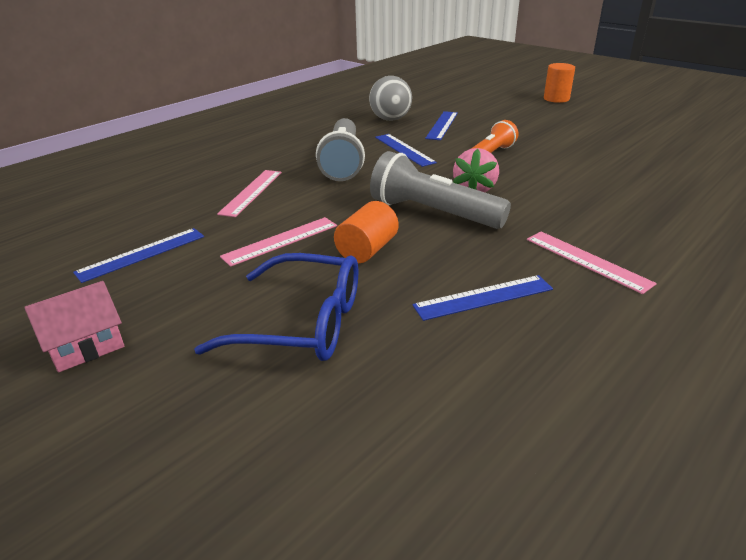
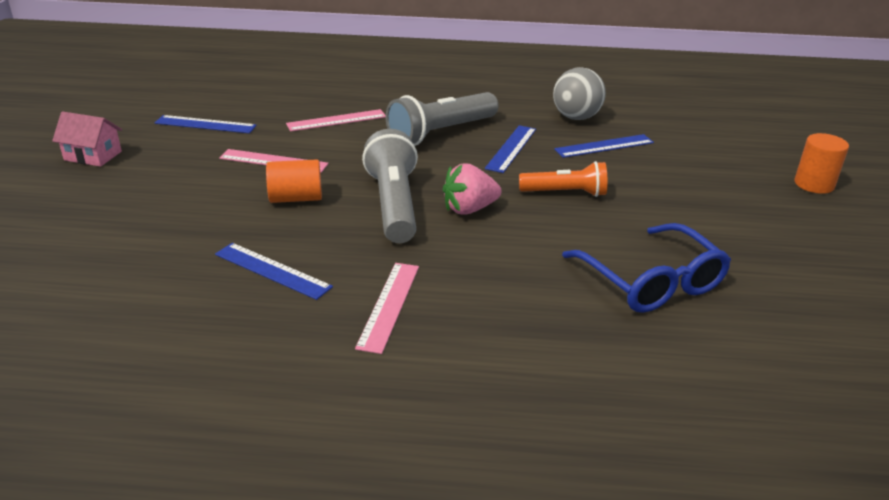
camera: 50 degrees right, 0 degrees up
(301, 323) = (172, 210): blue glasses -> blue glasses (651, 281)

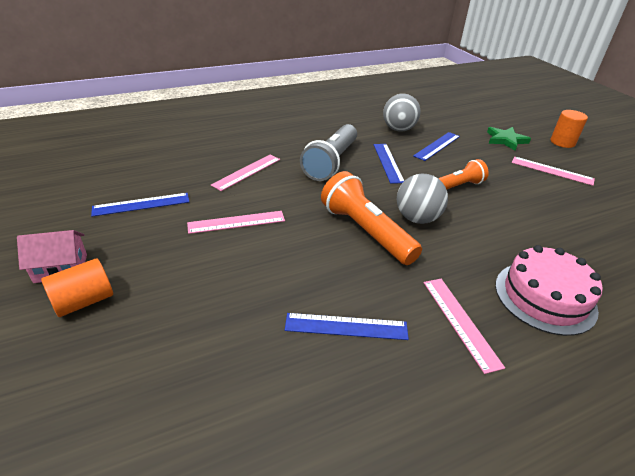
camera: 30 degrees left, 5 degrees up
(296, 198) = (291, 251): orange cylinder -> orange cylinder (84, 301)
(394, 204) = (366, 231): grey flashlight -> orange flashlight
(469, 209) = (417, 218): pink strawberry -> grey ball
(518, 319) = (545, 297): none -> pink cake
(651, 281) = (572, 236): blue glasses -> none
(721, 162) = (506, 140): none -> green star
(737, 211) = (552, 170): none -> pink ruler

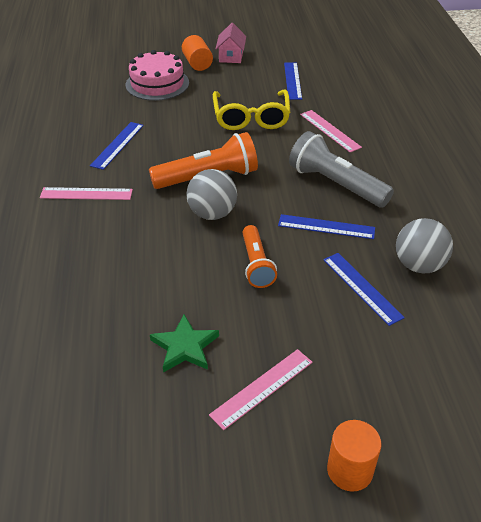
camera: 110 degrees right, 5 degrees up
(236, 222) = (251, 117): pink ruler -> yellow glasses
(506, 140) = (369, 383): green star -> green star (185, 347)
(545, 297) = (75, 250): pink cake -> pink cake (157, 84)

